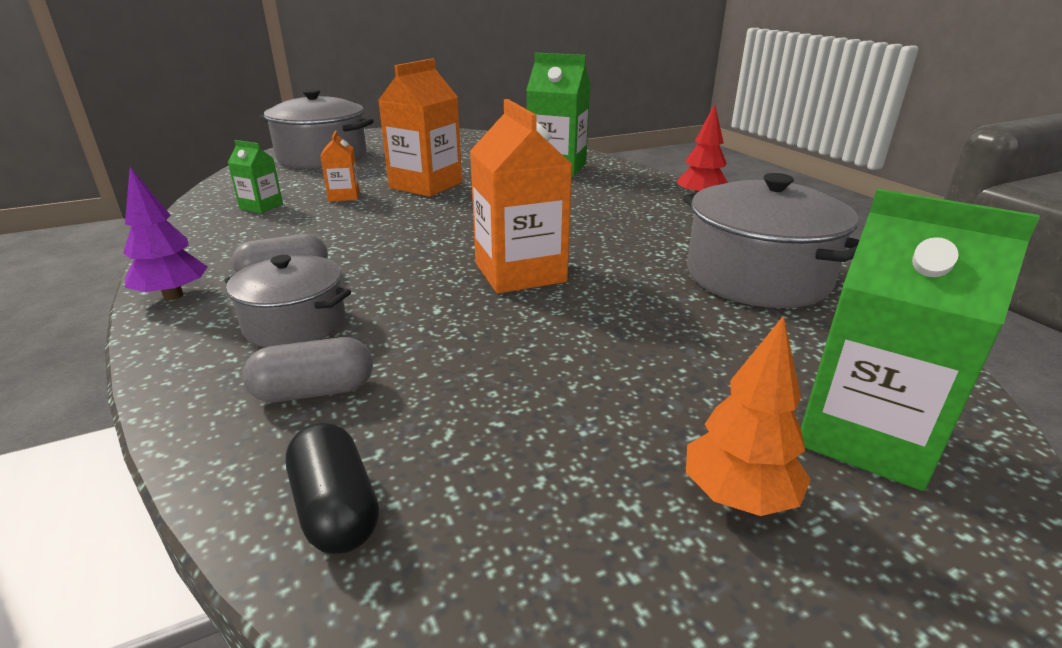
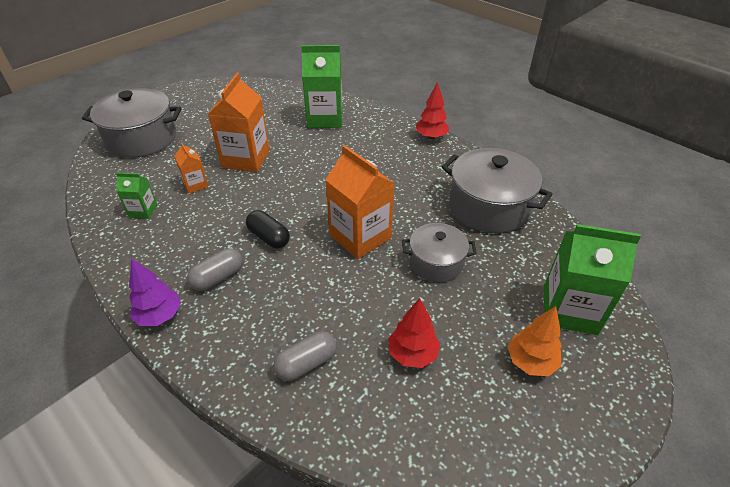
camera: 20 degrees left, 15 degrees up
(295, 323) = (257, 317): grey pot -> grey pot (436, 262)
(336, 509) = (368, 428): black capsule -> black capsule (269, 237)
(501, 423) = (412, 354): none -> red tree

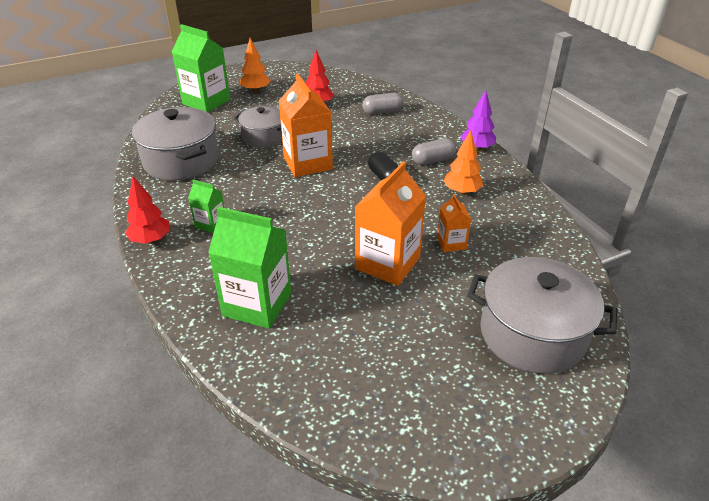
camera: 160 degrees left, 5 degrees down
(143, 211) = (506, 226): green carton -> green carton (210, 224)
(184, 240) = (462, 192): none -> orange tree

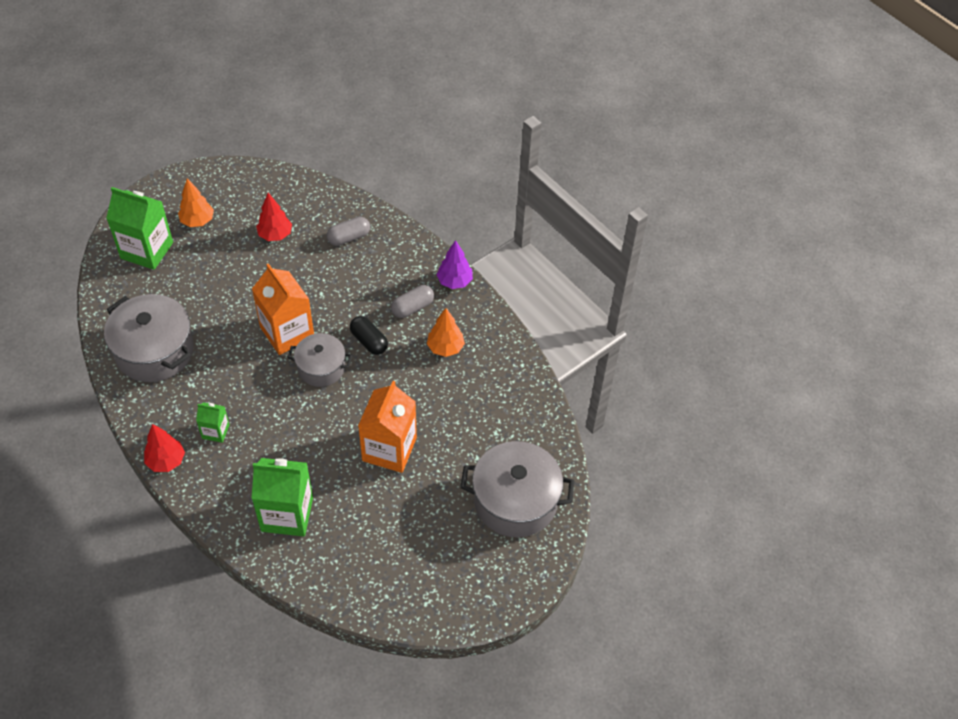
camera: 15 degrees left, 15 degrees up
(263, 137) = (230, 300): grey pot -> grey pot (321, 367)
(451, 243) = (442, 415): orange carton -> none

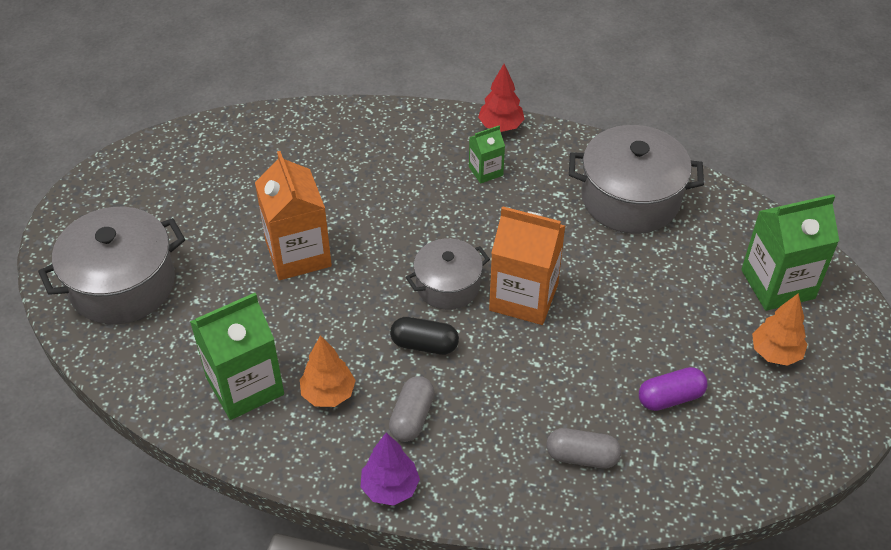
camera: 145 degrees right, 5 degrees down
(275, 235) = (670, 398): red tree -> purple capsule
(287, 514) = (346, 150): green carton -> green carton (245, 386)
(349, 237) = (582, 456): grey capsule -> grey capsule turned 75 degrees clockwise

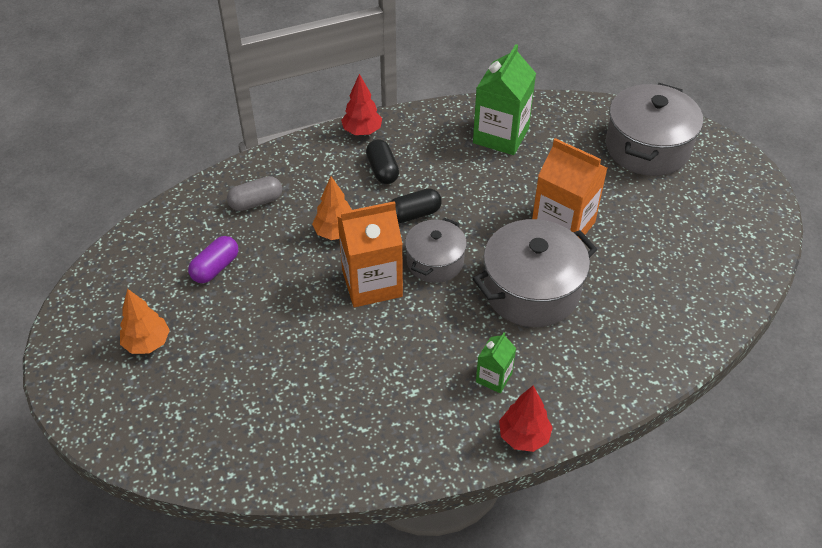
camera: 145 degrees right, 0 degrees up
(328, 394) = (446, 156): orange tree -> orange tree (336, 232)
(390, 488) = (362, 131): purple tree -> red tree
(412, 417) = (382, 170): grey capsule -> black capsule
(630, 198) = (345, 424): grey pot -> grey pot (531, 290)
(777, 284) = (167, 408): green carton -> none

